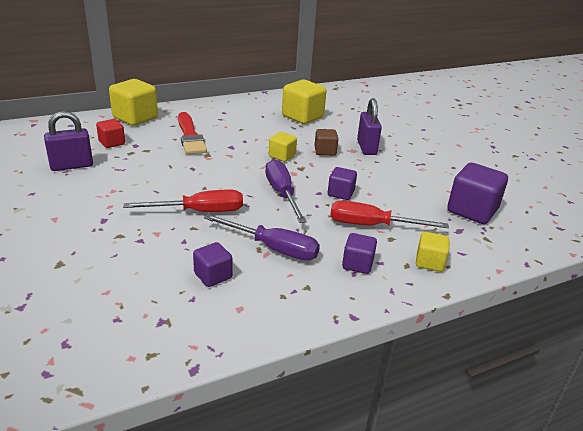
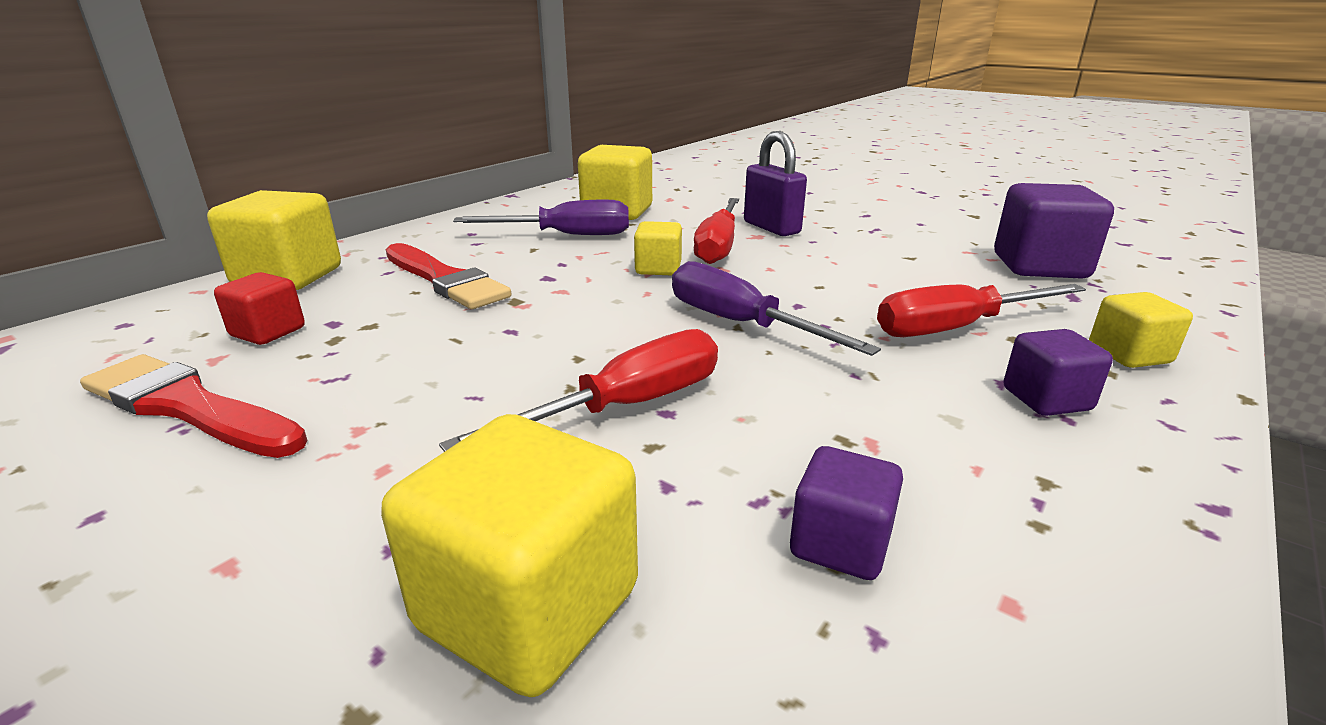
camera: 25 degrees left, 5 degrees down
(72, 166) = (188, 407): purple padlock -> red brush
(114, 257) = (528, 608): none -> yellow cube
(273, 248) = (868, 426): purple screwdriver -> purple screwdriver (566, 235)
(325, 151) = (718, 246): brown cube -> red screwdriver
(340, 193) = (833, 296): purple cube -> none

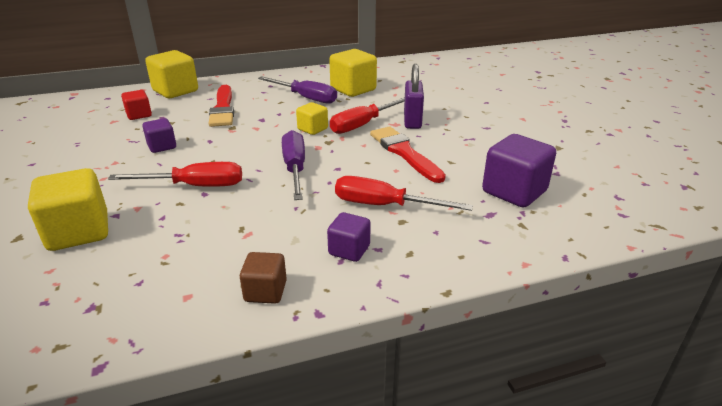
camera: 35 degrees right, 5 degrees up
(188, 407) = (86, 137): red brush -> red brush (404, 153)
(840, 544) = (175, 257): purple cube -> purple cube (162, 146)
(1093, 517) = (265, 291): none -> brown cube
(1129, 355) = (439, 251): yellow cube -> none

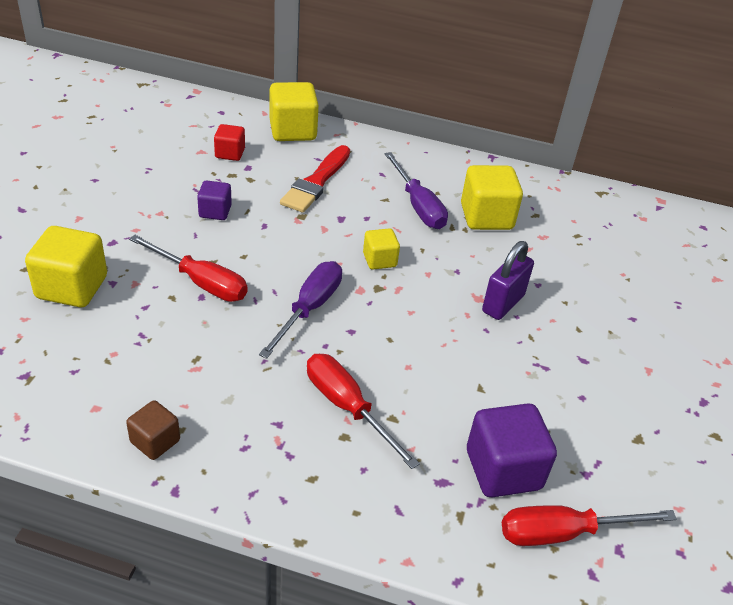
camera: 30 degrees right, 10 degrees up
(349, 250) = (262, 440): purple cube -> none
(363, 124) = (440, 281): red screwdriver -> red screwdriver (564, 533)
(404, 153) = (442, 347): red brush -> none

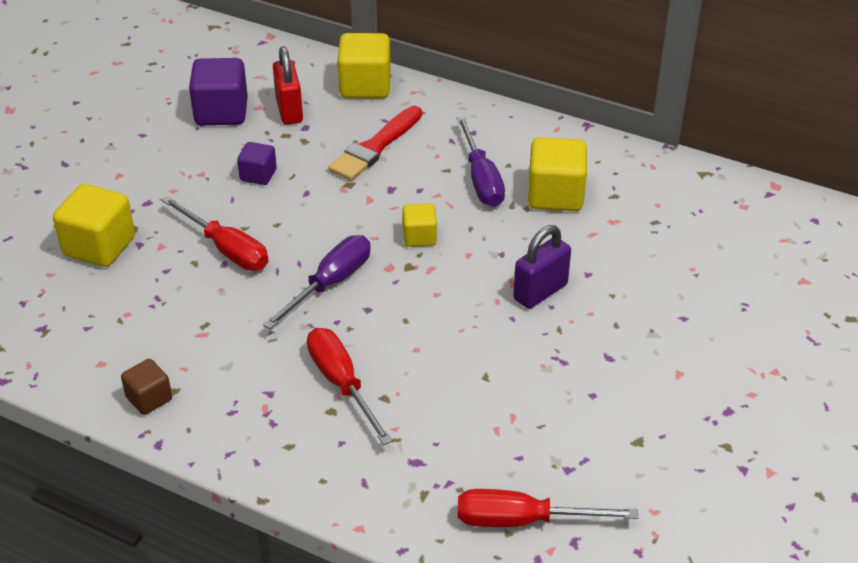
camera: 15 degrees right, 0 degrees up
(230, 153) = (289, 110): red cube -> red padlock
(503, 469) = (481, 456): purple cube -> purple cube (221, 112)

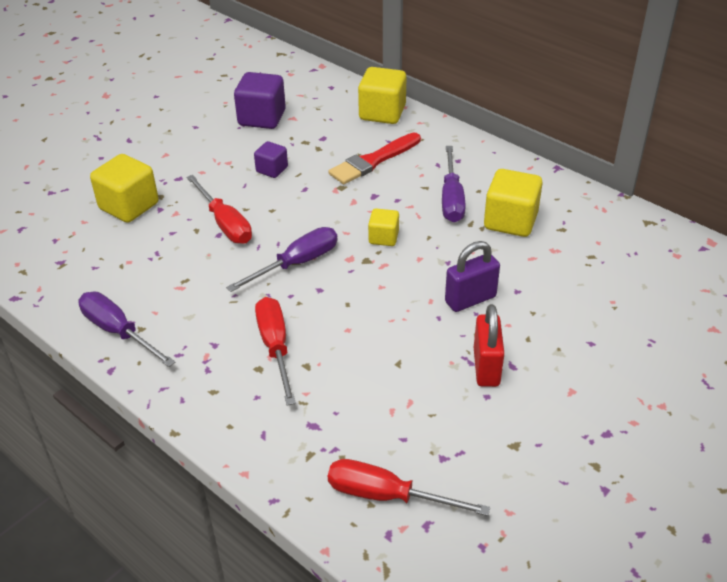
camera: 15 degrees right, 0 degrees up
(149, 398) = (118, 332): brown cube -> purple screwdriver
(289, 110) = (315, 123): red padlock -> red padlock (486, 367)

